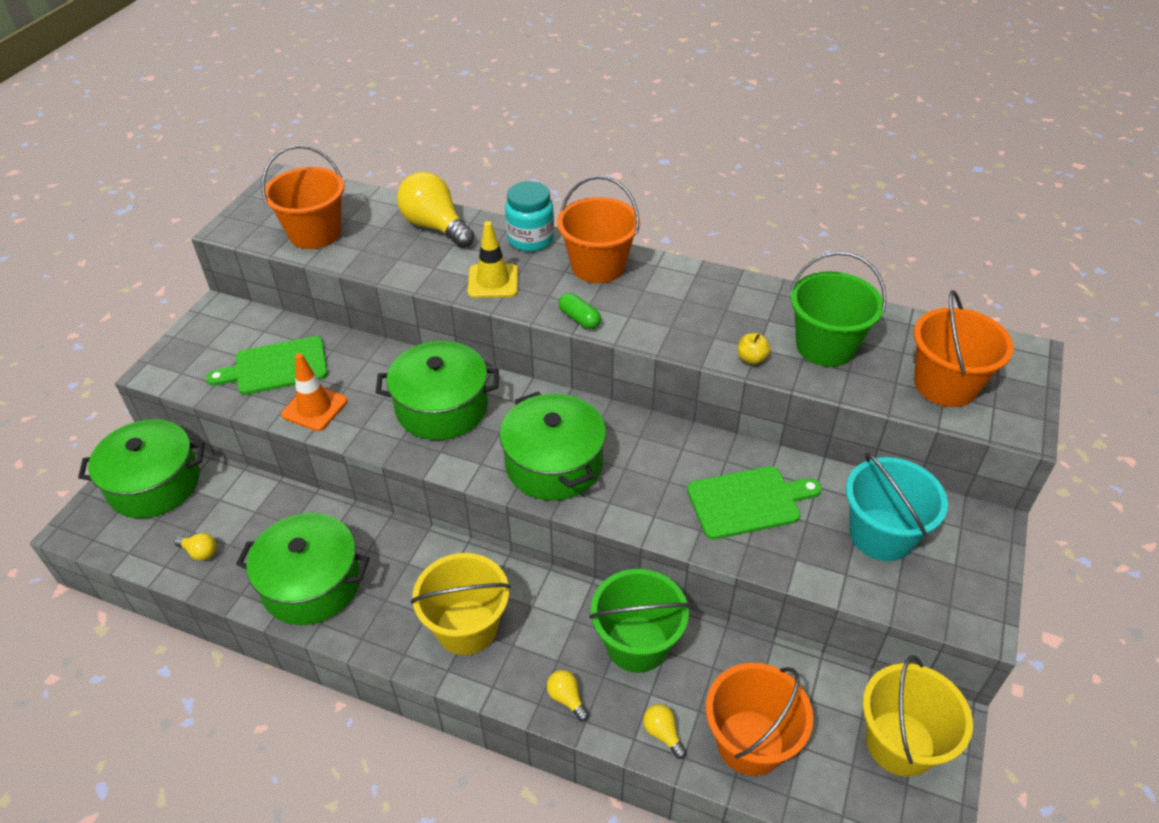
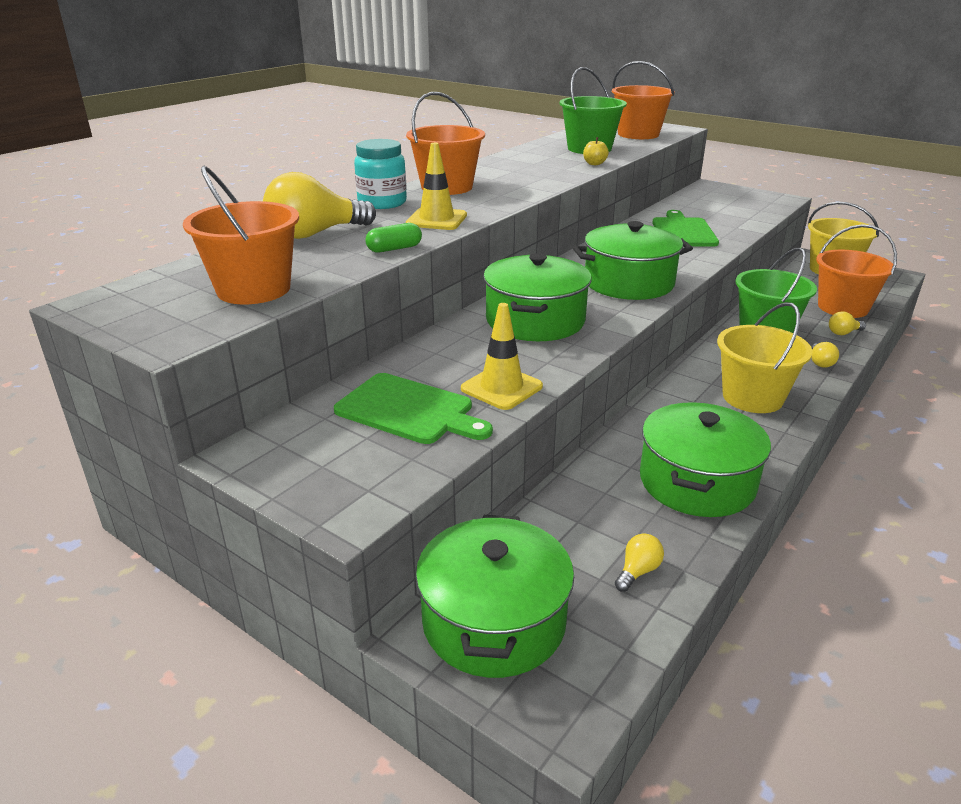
camera: 75 degrees left, 15 degrees down
(276, 367) = (409, 410): green cutting board -> green cutting board turned 60 degrees counterclockwise
(314, 408) = (501, 388): orange traffic cone -> yellow traffic cone
(566, 698) = (820, 362): yellow light bulb -> yellow light bulb turned 60 degrees counterclockwise
(579, 319) = (516, 198): green capsule -> green capsule (394, 249)
(881, 535) = (716, 206): turquoise bucket -> none

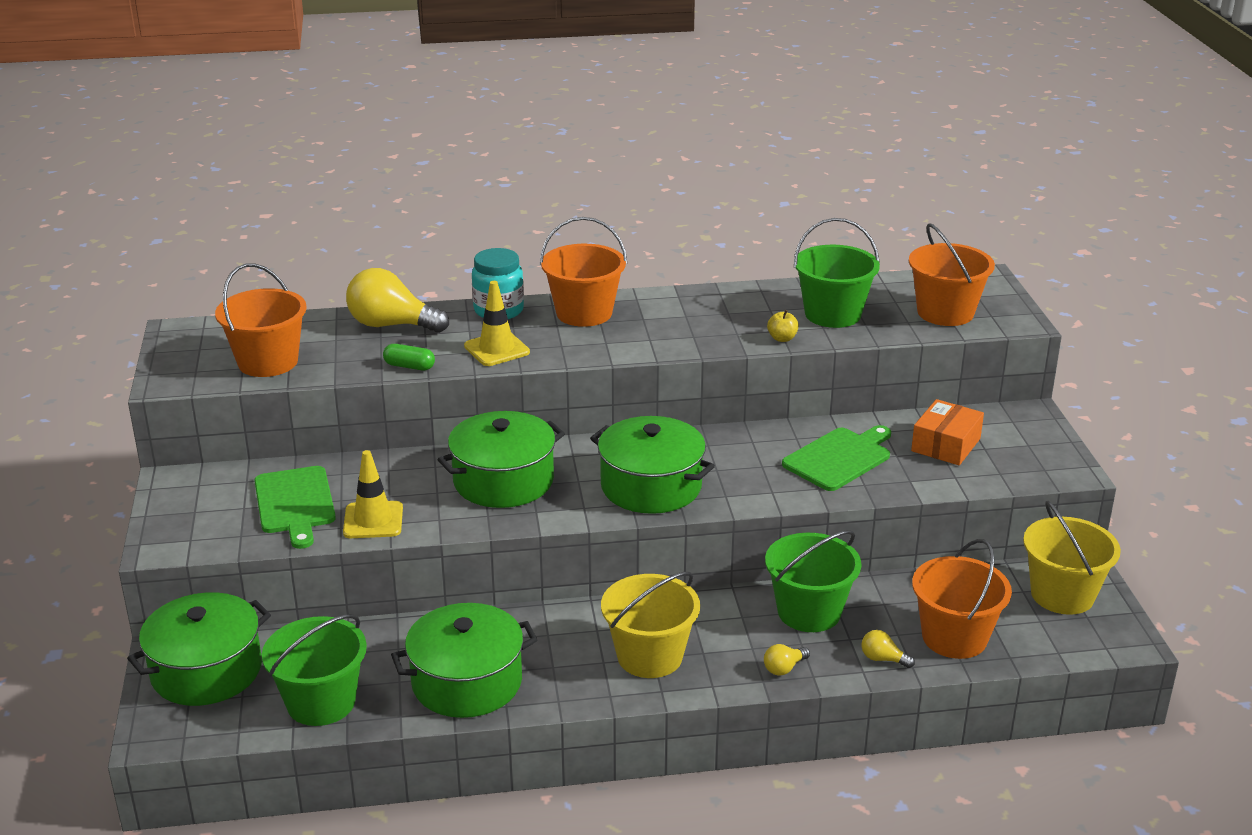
camera: 45 degrees right, 0 degrees up
(637, 571) = (321, 702): yellow light bulb -> green bucket
(711, 208) = (946, 445): none -> orange box

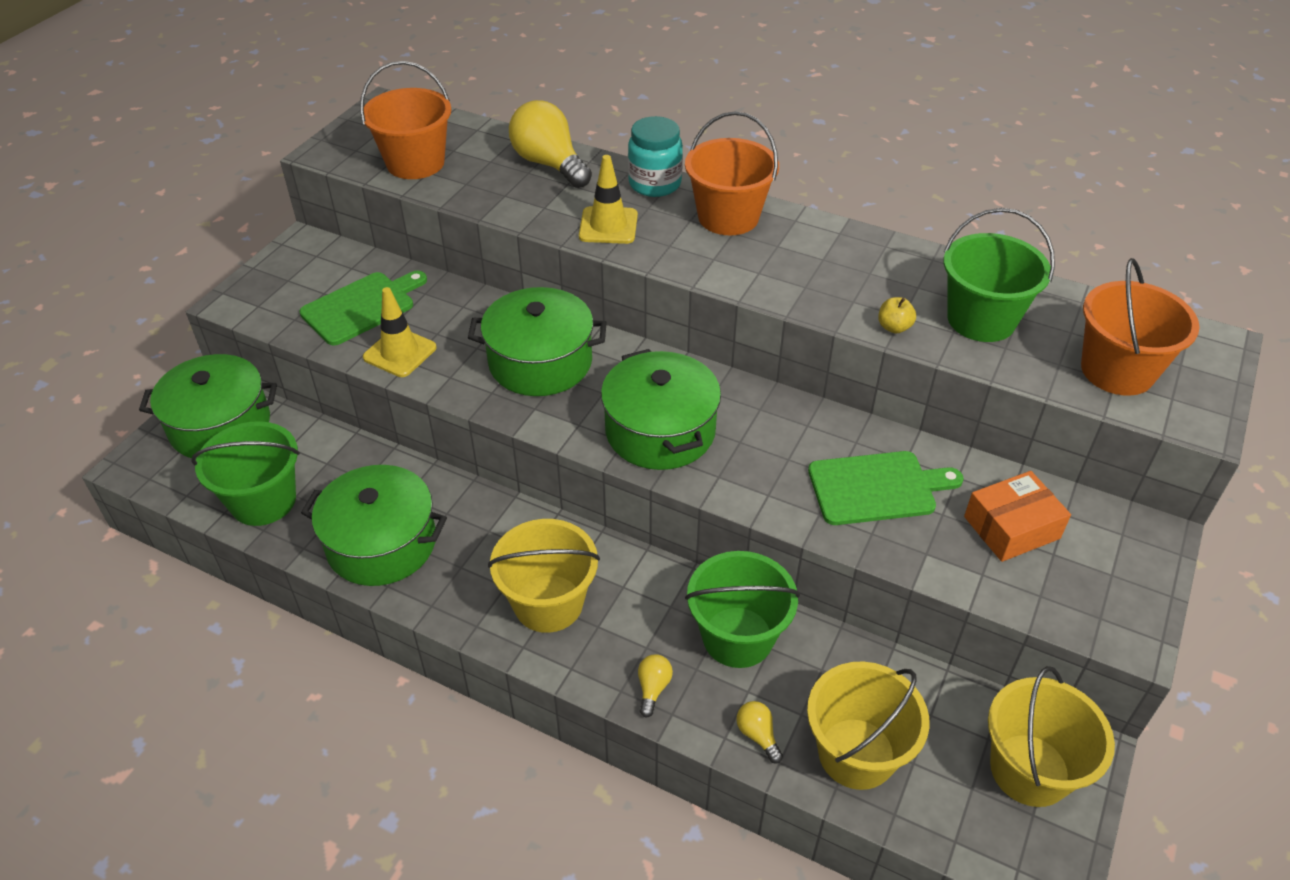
camera: 35 degrees right, 15 degrees up
(295, 503) = (362, 307): green cutting board -> green cutting board turned 150 degrees counterclockwise
(409, 366) = (517, 213): green capsule -> none
(784, 668) = (653, 688): yellow light bulb -> yellow light bulb turned 105 degrees clockwise
(954, 637) = (856, 753): orange bucket -> yellow bucket

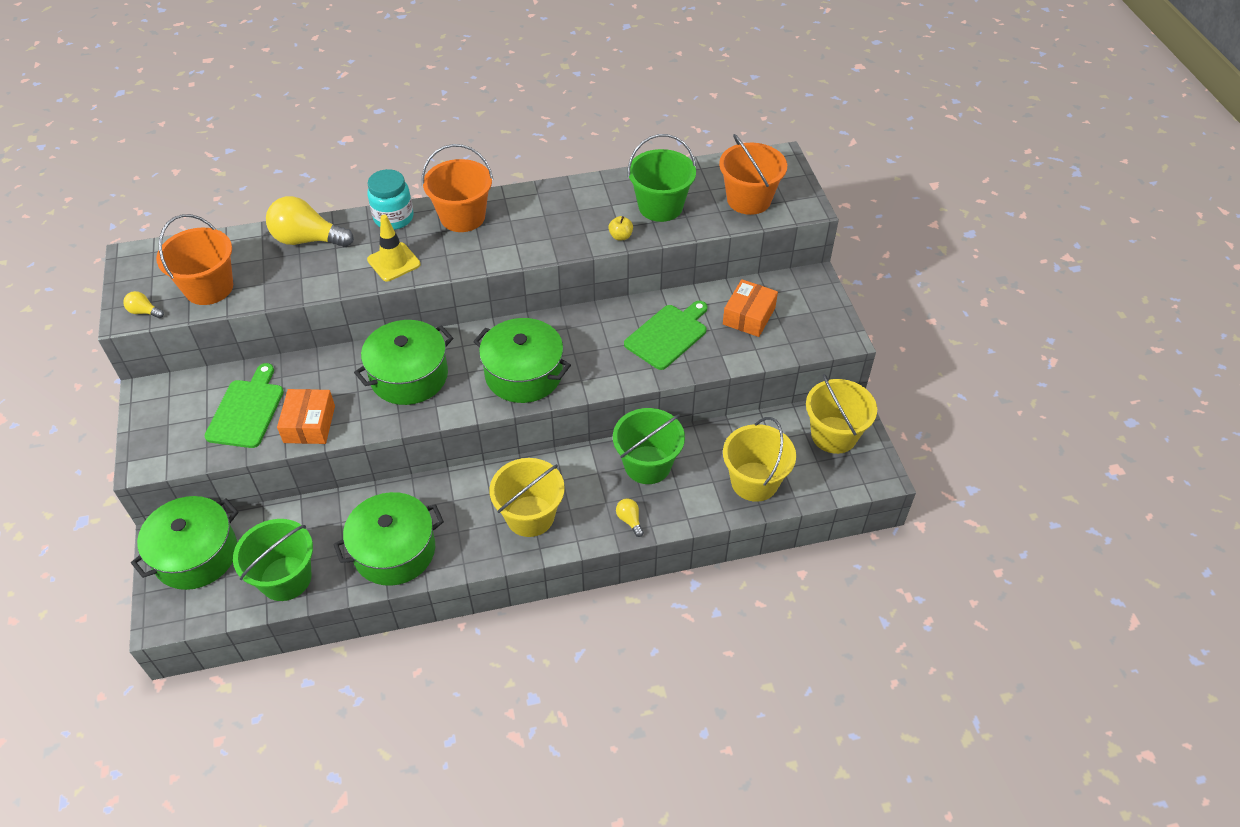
camera: 40 degrees left, 5 degrees up
(400, 352) = (309, 424): yellow traffic cone -> orange box
(757, 735) = (702, 506): yellow light bulb -> yellow light bulb (144, 312)

